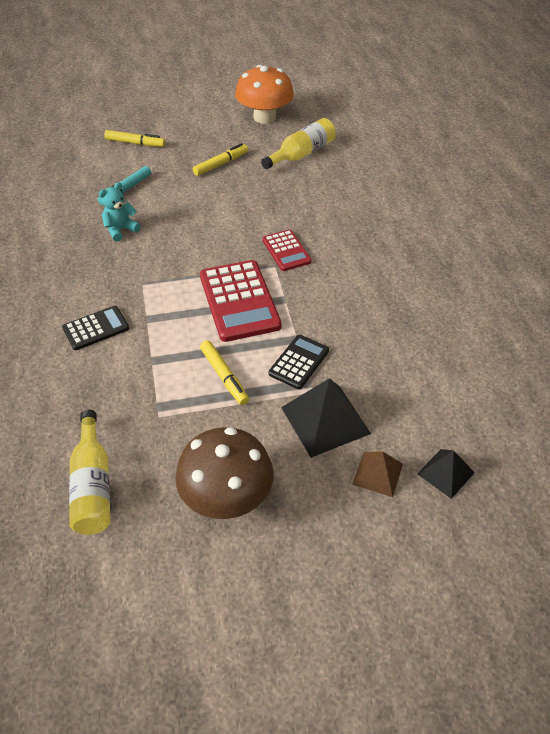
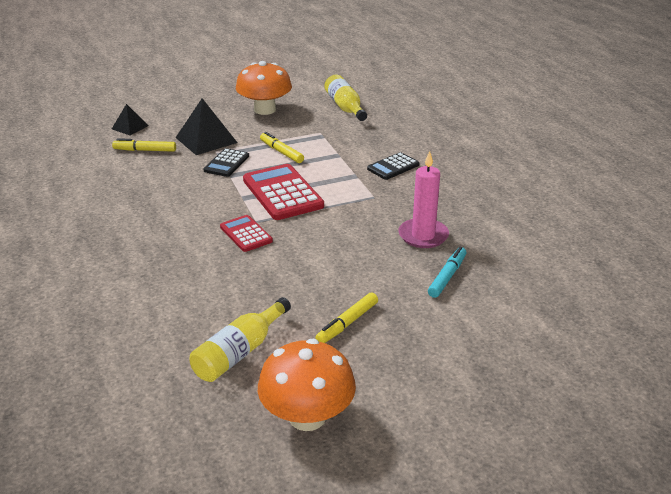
camera: 170 degrees right, 15 degrees down
(121, 230) = (423, 236): turquoise teddy bear -> pink candle
(135, 143) = (480, 342): yellow marker -> yellow marker (145, 150)
(226, 497) = (265, 110): brown mushroom -> orange mushroom
(377, 474) = (173, 123): brown pyramid -> none

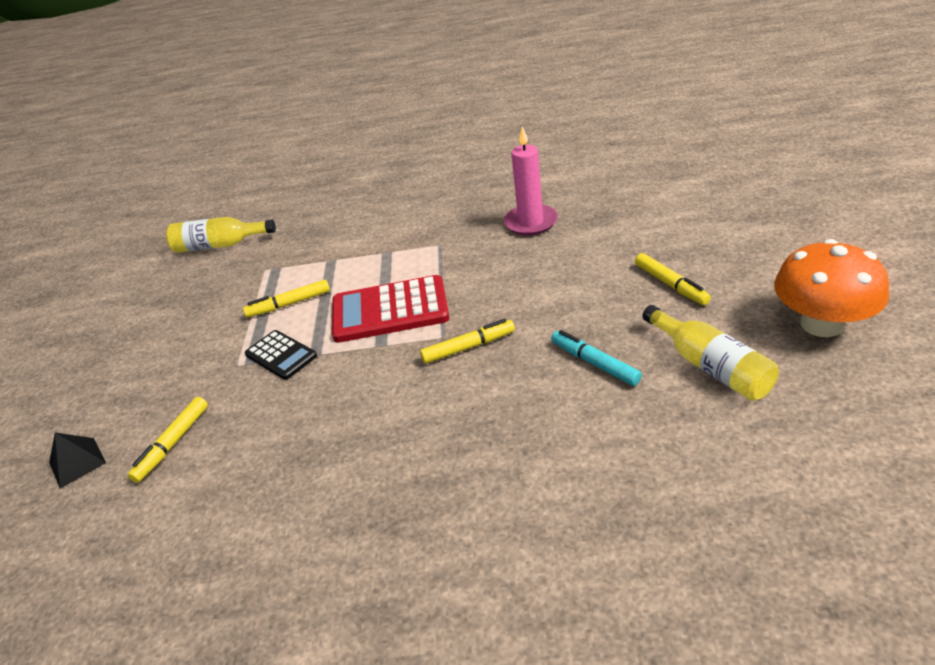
camera: 65 degrees left, 5 degrees up
(206, 140) = (197, 373): black pyramid -> none
(246, 234) = (468, 347): red calculator -> yellow marker
(265, 110) = (162, 311): orange mushroom -> none
(393, 167) = (385, 226): black calculator -> none
(447, 277) = (607, 217): turquoise marker -> turquoise marker (595, 363)

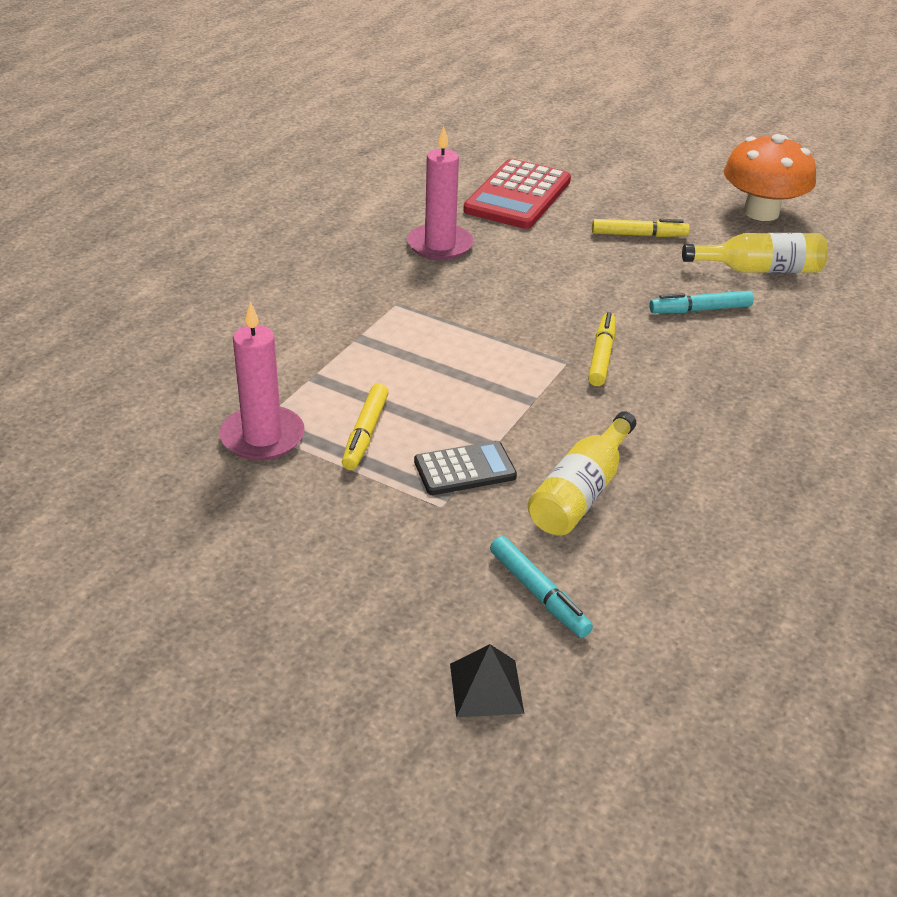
camera: 65 degrees left, 0 degrees up
(173, 443) = (538, 593): yellow marker -> turquoise marker
(219, 245) = (118, 447): yellow bottle -> yellow bottle (581, 492)
(259, 276) = (262, 437): none -> pink candle
(390, 310) = (478, 375): red calculator -> red calculator (518, 196)

